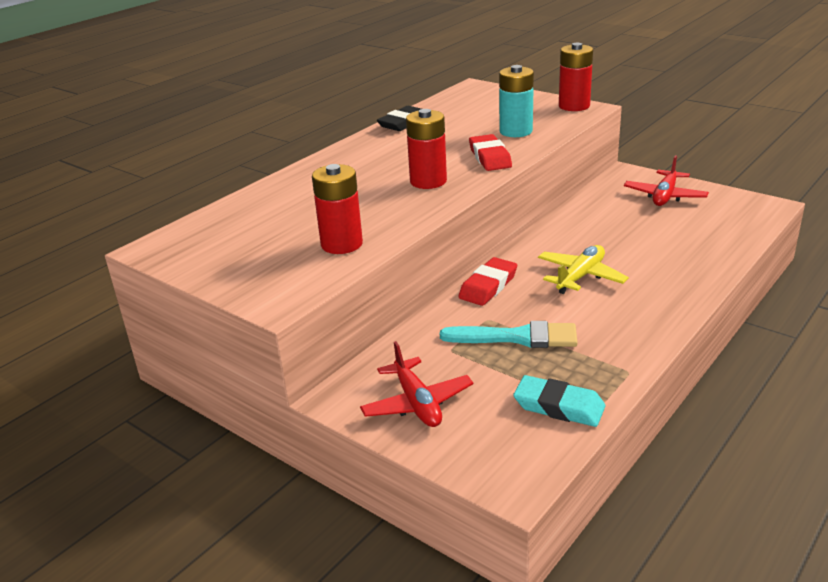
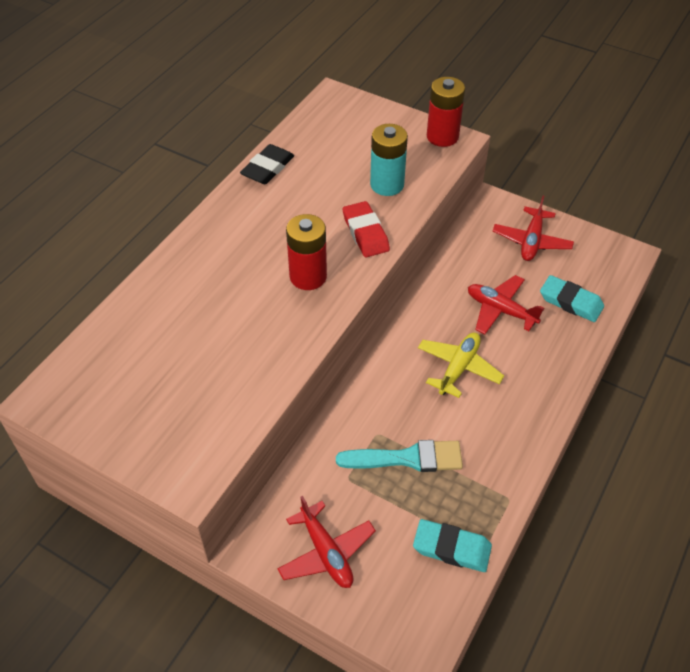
camera: 10 degrees left, 20 degrees up
(341, 244) = (237, 386): red battery -> none
(488, 286) = (373, 386): red eraser -> none
(629, 239) = (500, 310): none -> red plane
(705, 235) = (570, 302): none -> turquoise eraser

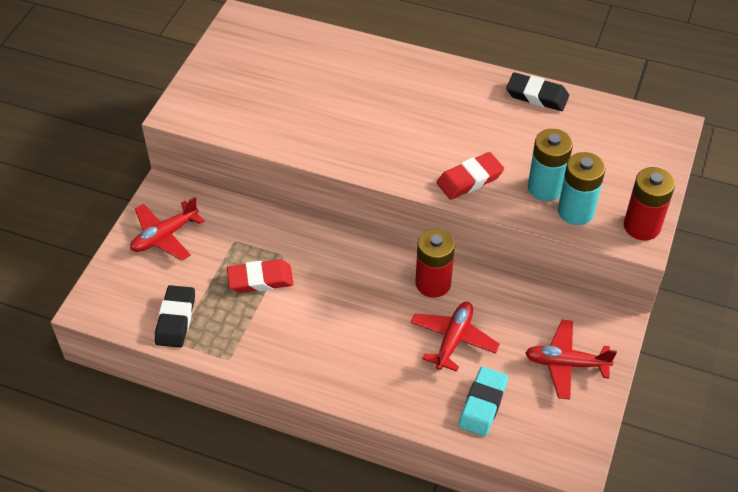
camera: 80 degrees right, 0 degrees up
(308, 276) = (401, 146): red battery -> red battery (433, 283)
(407, 458) = (260, 279): turquoise brush -> red eraser
(419, 171) = (575, 211): none -> turquoise battery
(451, 548) = (176, 319): turquoise eraser -> black eraser
(458, 368) = (369, 309): yellow plane -> none

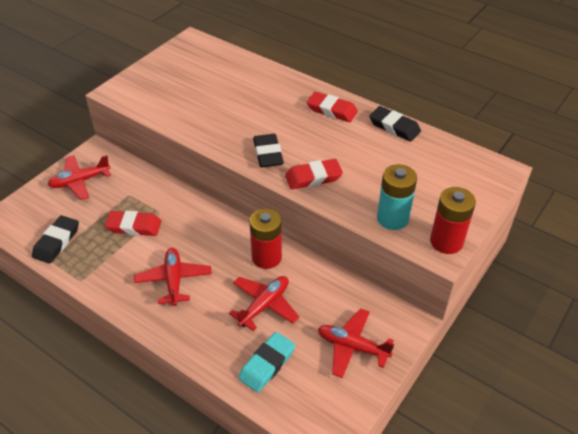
camera: 15 degrees right, 5 degrees down
(338, 334) = (174, 280): none -> red plane
(405, 160) = (268, 154): none -> black eraser
(456, 87) = (332, 110): none -> red eraser
(545, 188) = (373, 195): turquoise battery -> none

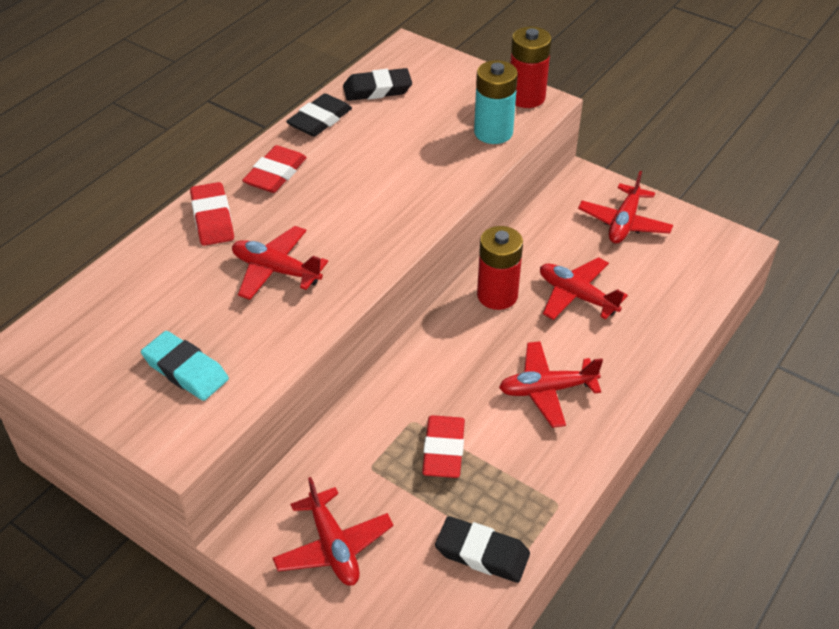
camera: 90 degrees left, 0 degrees up
(239, 115) = (276, 270): none -> red plane
(267, 364) = (662, 292): turquoise eraser -> turquoise eraser (185, 370)
(268, 154) = (371, 237): black eraser -> black eraser (377, 89)
(313, 177) = (421, 194): red eraser -> red eraser (212, 218)

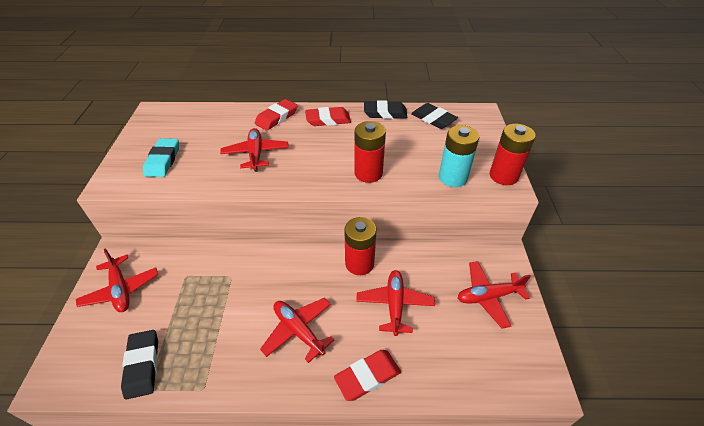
camera: 55 degrees right, 0 degrees up
(333, 546) = (121, 289): red plane -> red plane turned 60 degrees counterclockwise
(420, 190) = (368, 173): none -> red battery
(443, 450) = (216, 302): red eraser -> red eraser (367, 376)

